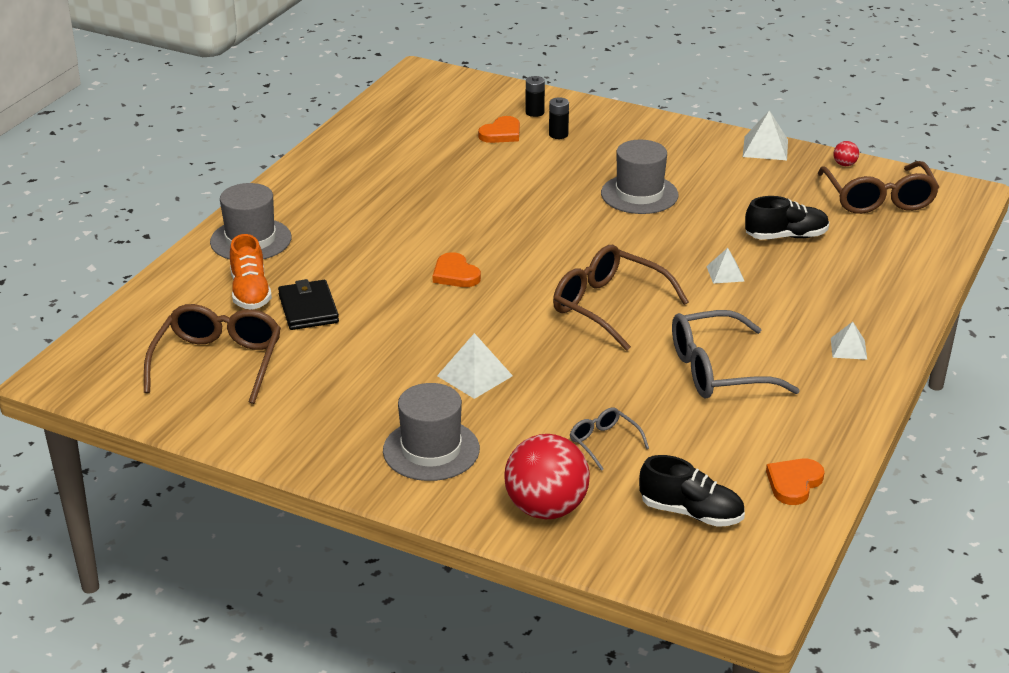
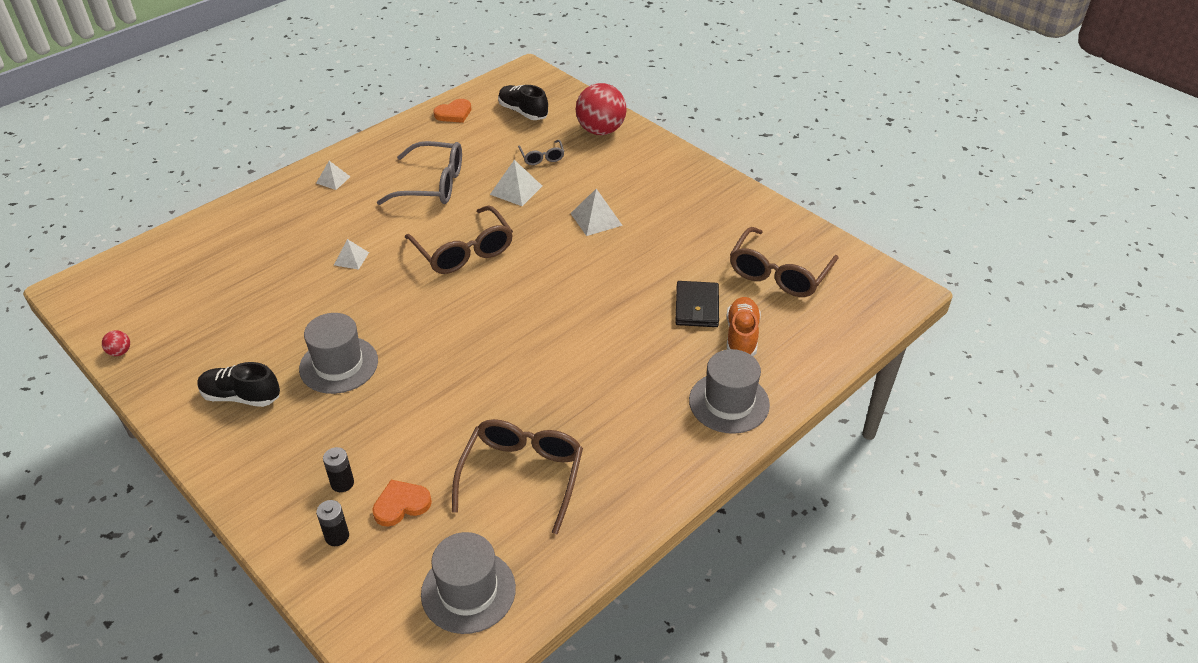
camera: 160 degrees left, 10 degrees up
(431, 450) = (650, 176): grey hat -> grey hat (468, 591)
(455, 274) = (562, 312): orange heart -> none
(765, 148) = (162, 397): white pyramid -> white pyramid (516, 190)
(786, 236) = (267, 282): black shoe -> black shoe (241, 396)
(878, 199) = (146, 302): brown glasses -> brown glasses (522, 476)

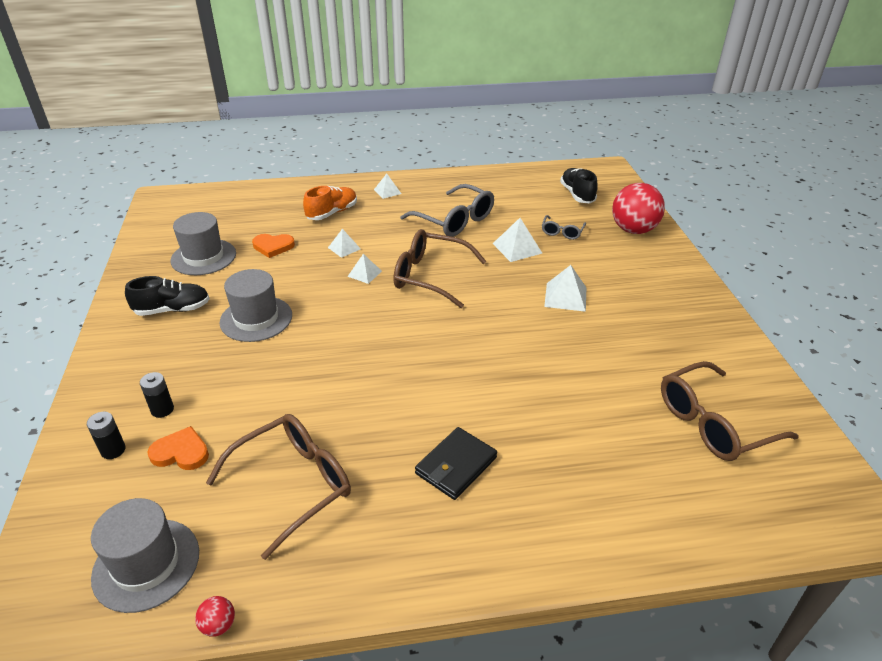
camera: 35 degrees right, 5 degrees down
(120, 352) = (141, 246): red ball -> red ball (219, 625)
(241, 396) = (172, 309): black shoe -> black shoe turned 120 degrees clockwise
(398, 275) = (364, 273): none -> white pyramid
(454, 113) = (520, 178): orange heart -> orange heart (273, 246)
(463, 251) = (430, 276): brown glasses -> brown glasses turned 105 degrees clockwise
(697, 307) = (595, 414): black wallet -> black wallet (456, 465)
(729, 402) = (548, 527): grey hat -> grey hat (203, 257)
(741, 336) = (619, 466): orange shoe -> orange shoe (332, 213)

